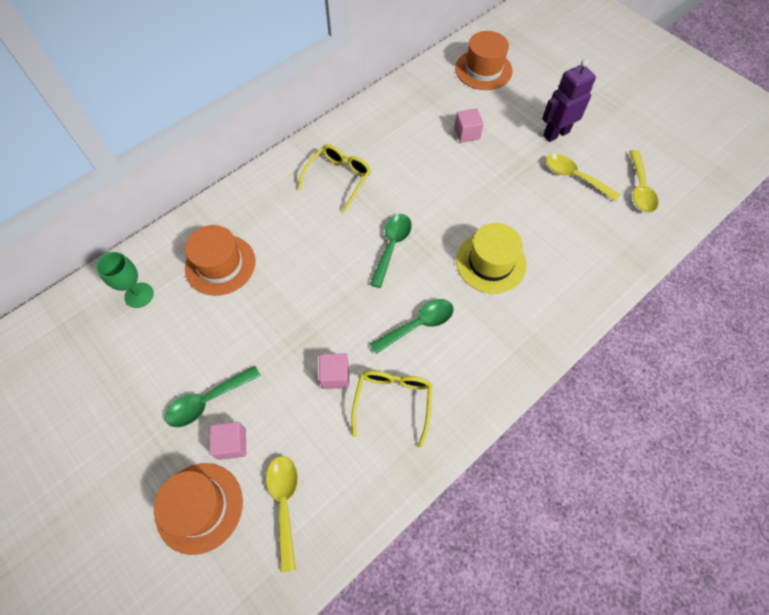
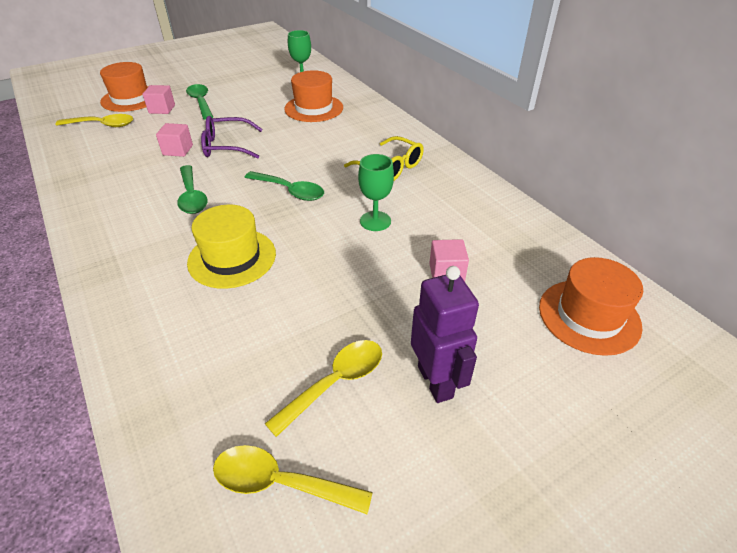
camera: 100 degrees right, 20 degrees down
(319, 327) = (227, 146): none -> purple glasses
(393, 403) = (130, 174): yellow glasses -> none
(420, 179) = (375, 221): none -> green goblet

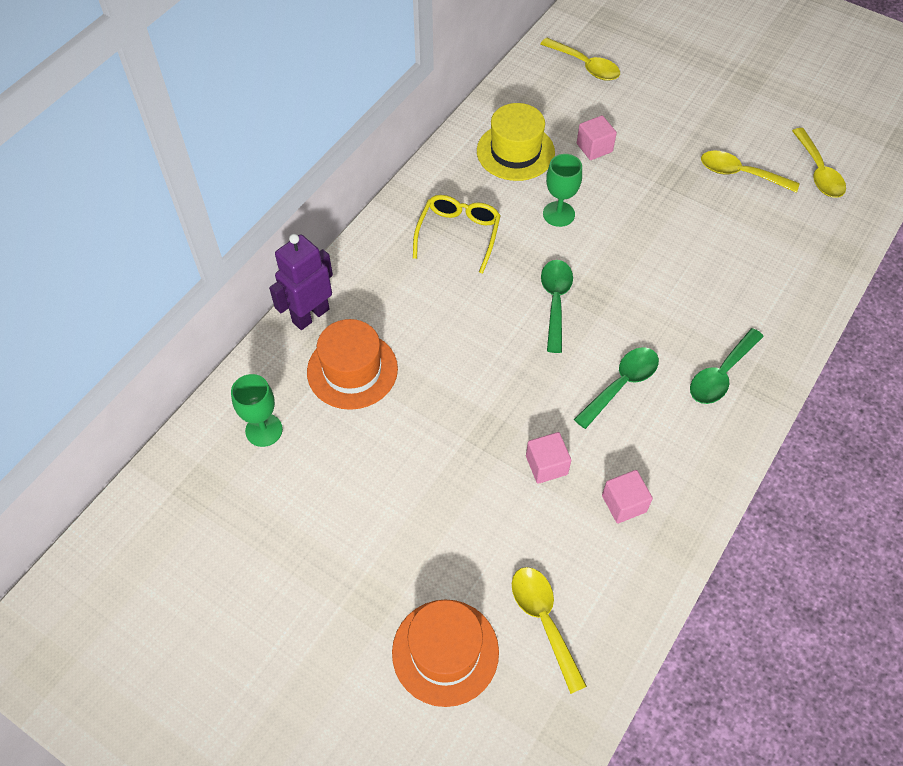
camera: 115 degrees left, 15 degrees up
(162, 109) = (454, 572): pink cube -> pink cube (624, 503)
(201, 102) = (404, 532): green spoon -> green spoon (721, 374)
(227, 146) = (504, 415): purple glasses -> none
(232, 258) = (679, 294): yellow hat -> yellow hat (515, 152)
(435, 381) = (700, 127): purple robot -> purple robot (310, 315)
(589, 316) = (585, 66): orange hat -> yellow spoon

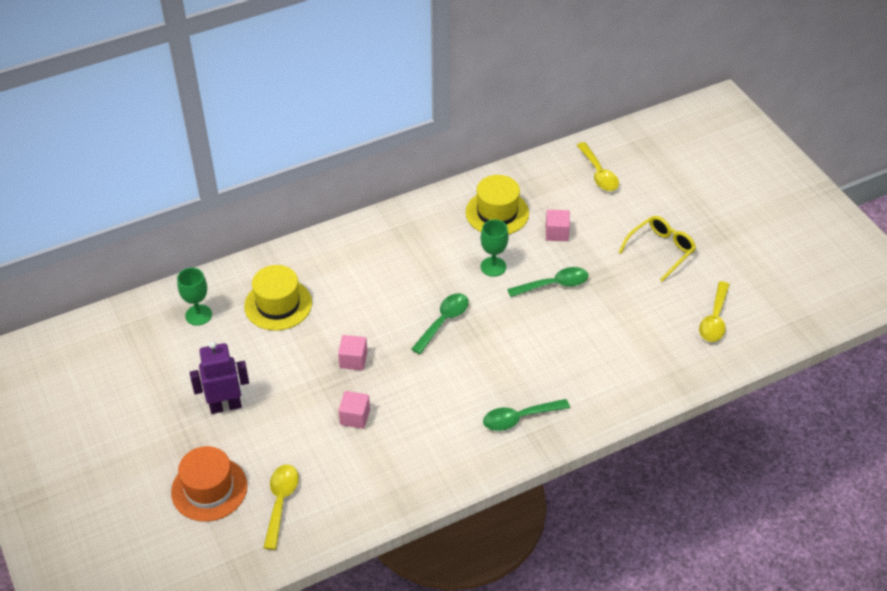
camera: 30 degrees right, 10 degrees down
(310, 315) = (277, 260): purple robot -> purple robot (225, 406)
(352, 370) = (278, 304): orange hat -> yellow hat
(458, 235) = (412, 251): yellow glasses -> yellow glasses (660, 251)
(621, 384) = (445, 392): green spoon -> green spoon (554, 285)
(624, 503) = (386, 463): pink cube -> pink cube (353, 360)
(740, 174) = (651, 295): yellow spoon -> none

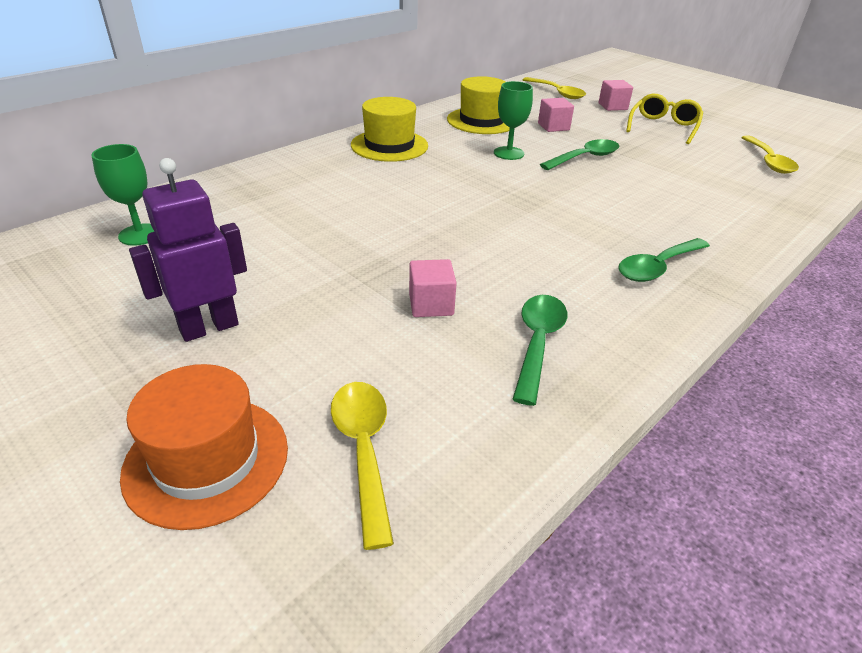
camera: 20 degrees left, 10 degrees down
(278, 304) = (259, 211): yellow hat -> yellow hat (389, 145)
(353, 360) = (392, 246): pink cube -> pink cube (612, 106)
(443, 321) = (486, 198): green spoon -> green spoon (537, 343)

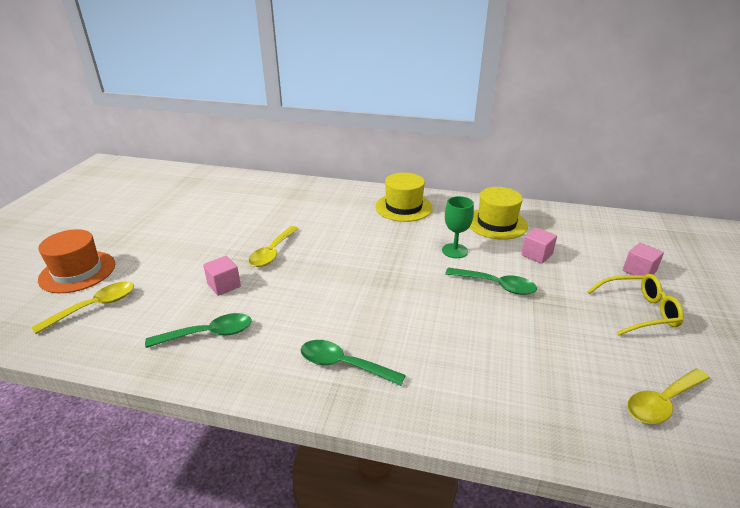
camera: 60 degrees right, 5 degrees down
(140, 235) = (228, 189): green goblet -> none
(209, 327) = (165, 235): purple robot -> none
(557, 93) = (617, 236): yellow spoon -> yellow spoon (272, 252)

